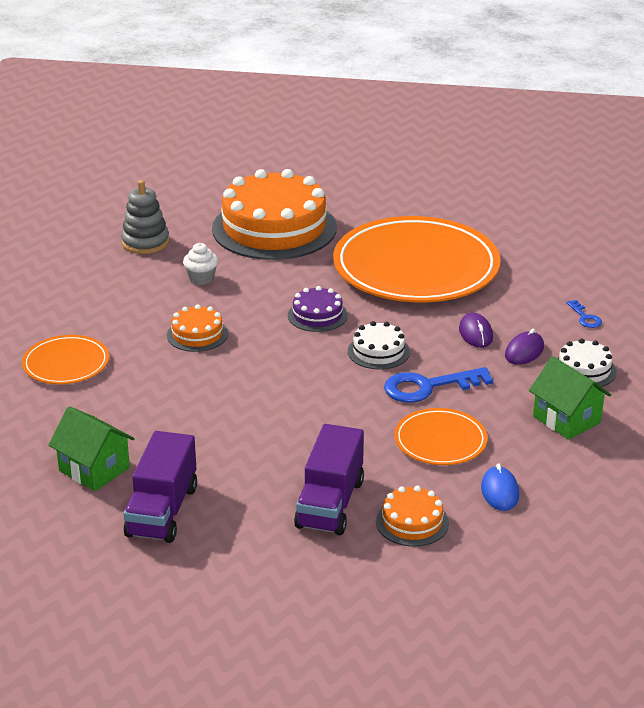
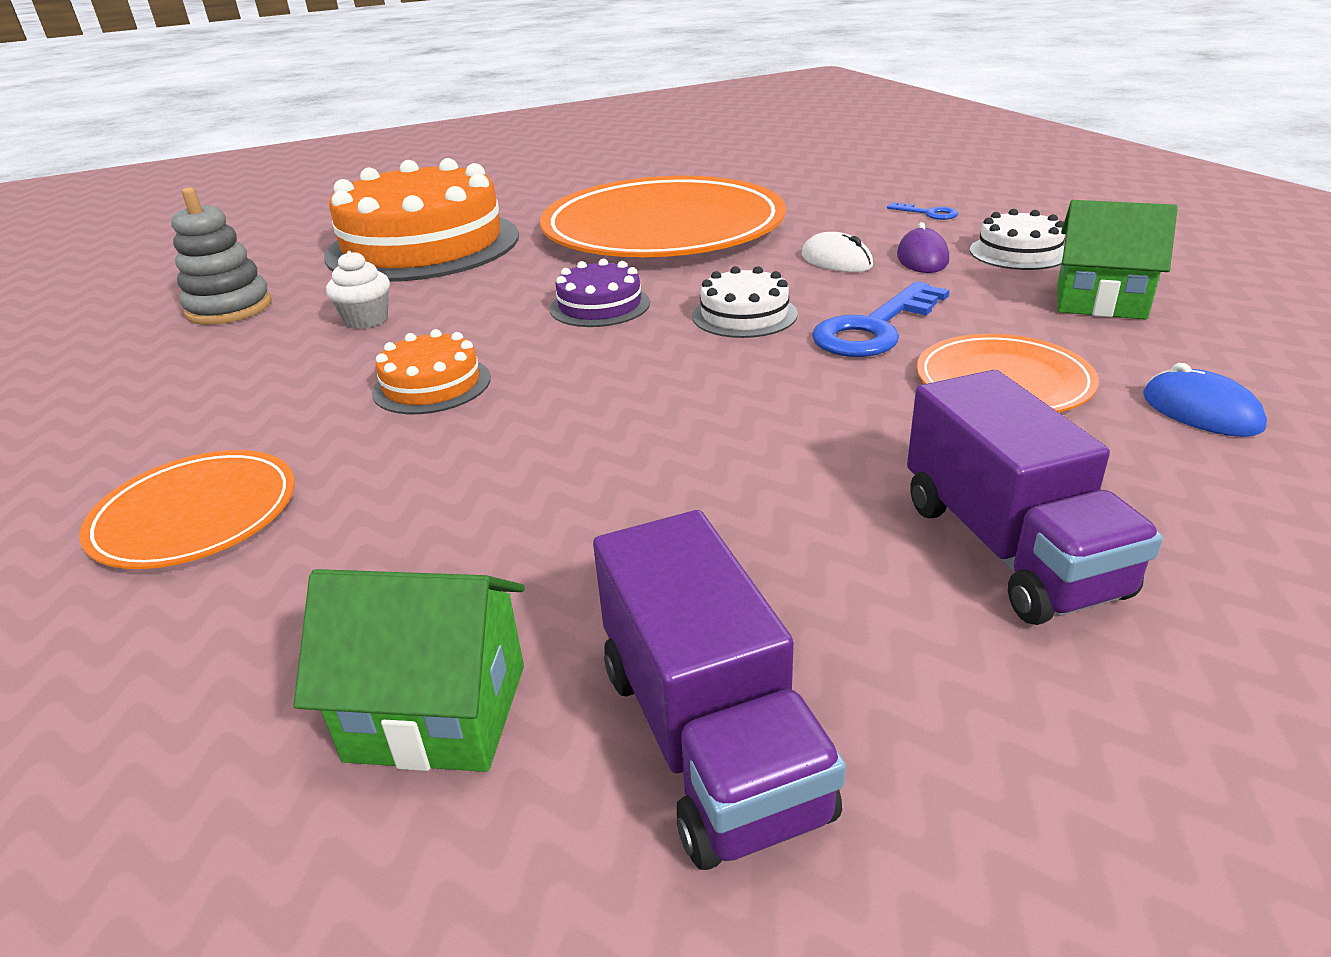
camera: 30 degrees left, 0 degrees up
(412, 522) = (1180, 513): orange cake -> none
(475, 333) = (836, 261): purple mouse -> white mouse

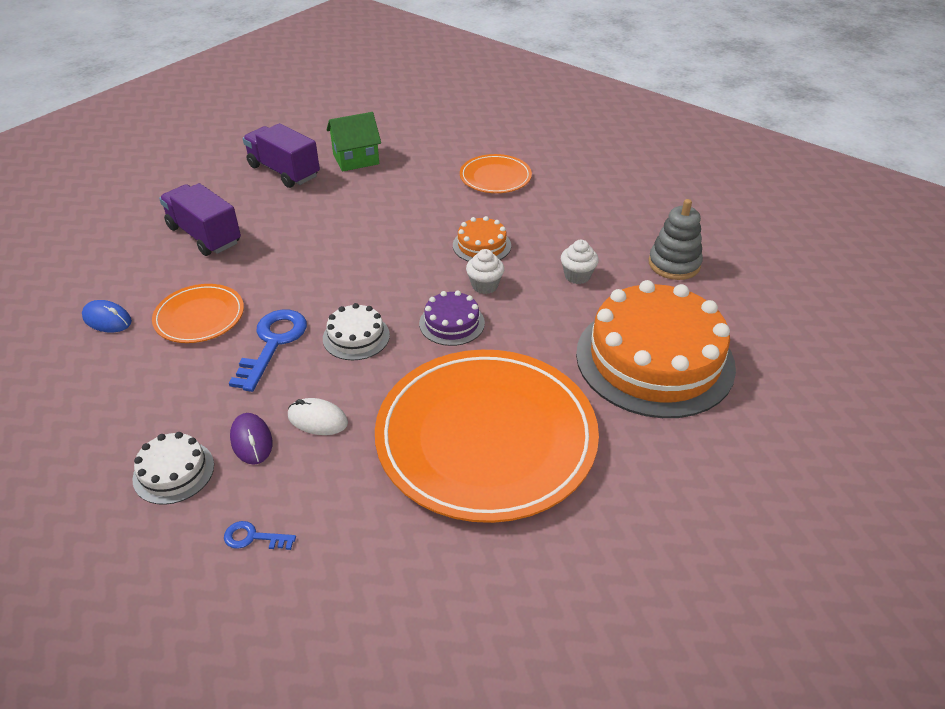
camera: 150 degrees right, 10 degrees up
(504, 334) = (484, 285): none -> white cupcake
(1100, 301) = (127, 410): green house -> none

